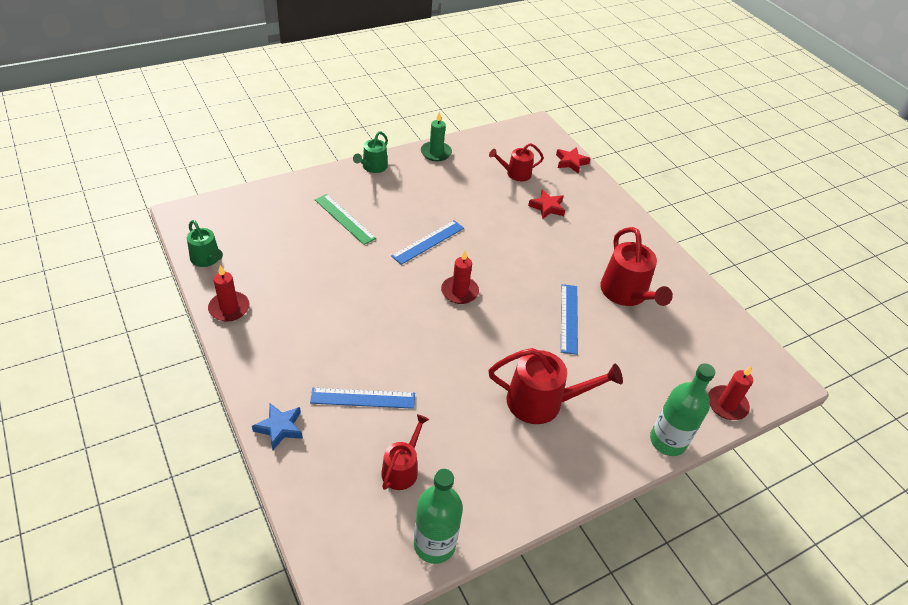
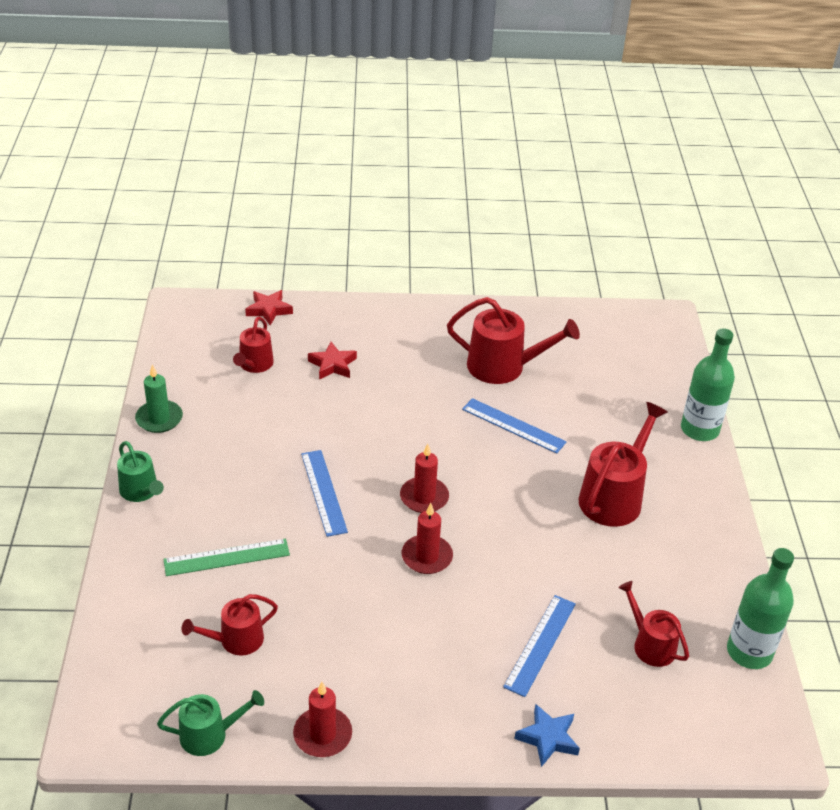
camera: 60 degrees left, 5 degrees down
(282, 245) = (236, 640): none -> red watering can
(727, 404) = (676, 369): red candle -> red candle (427, 557)

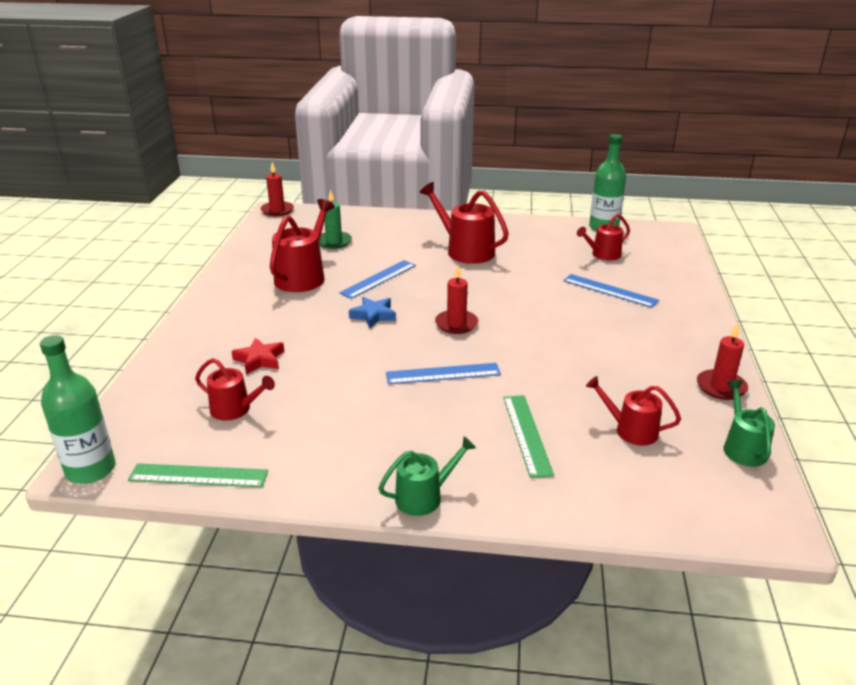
camera: 80 degrees left, 10 degrees down
(159, 419) = (301, 483): green candle -> green candle (334, 242)
(169, 362) = (198, 475): none -> green ruler
(236, 640) = (631, 430): red watering can -> red watering can turned 135 degrees clockwise
(269, 310) = (142, 396): red star -> none
(427, 557) = (525, 328): red candle -> red candle (277, 210)
(548, 738) = (691, 296): blue star -> blue star (373, 315)
(699, 429) = (402, 216): green bottle -> green bottle (91, 469)

